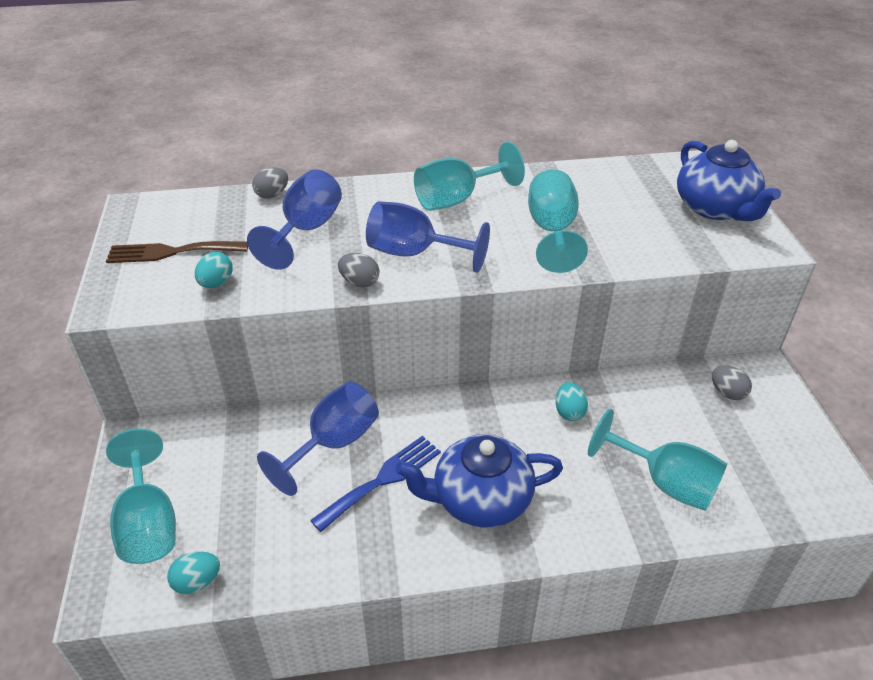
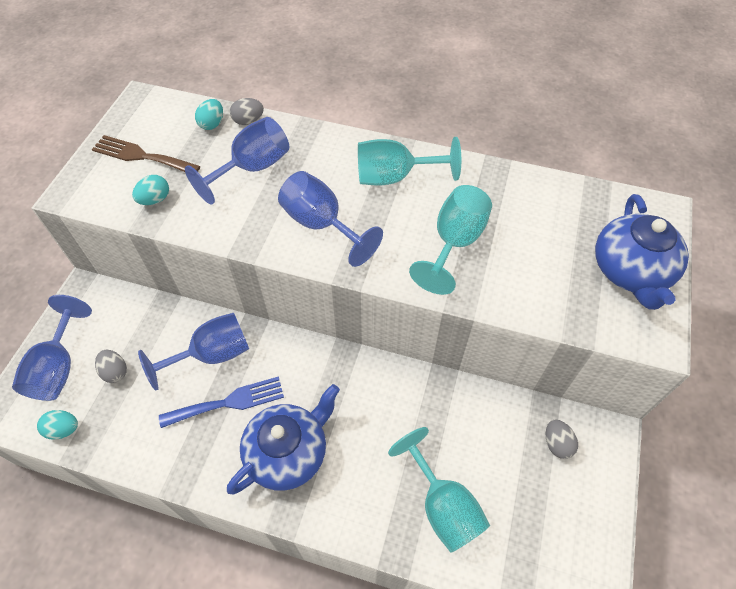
camera: 25 degrees right, 15 degrees up
(149, 523) = (58, 367): turquoise goblet -> blue goblet
(359, 282) = (259, 239): grey egg -> grey egg (115, 372)
(480, 499) = (288, 452): blue teapot -> blue teapot turned 120 degrees clockwise
(569, 412) = (406, 403): turquoise egg -> turquoise egg (212, 124)

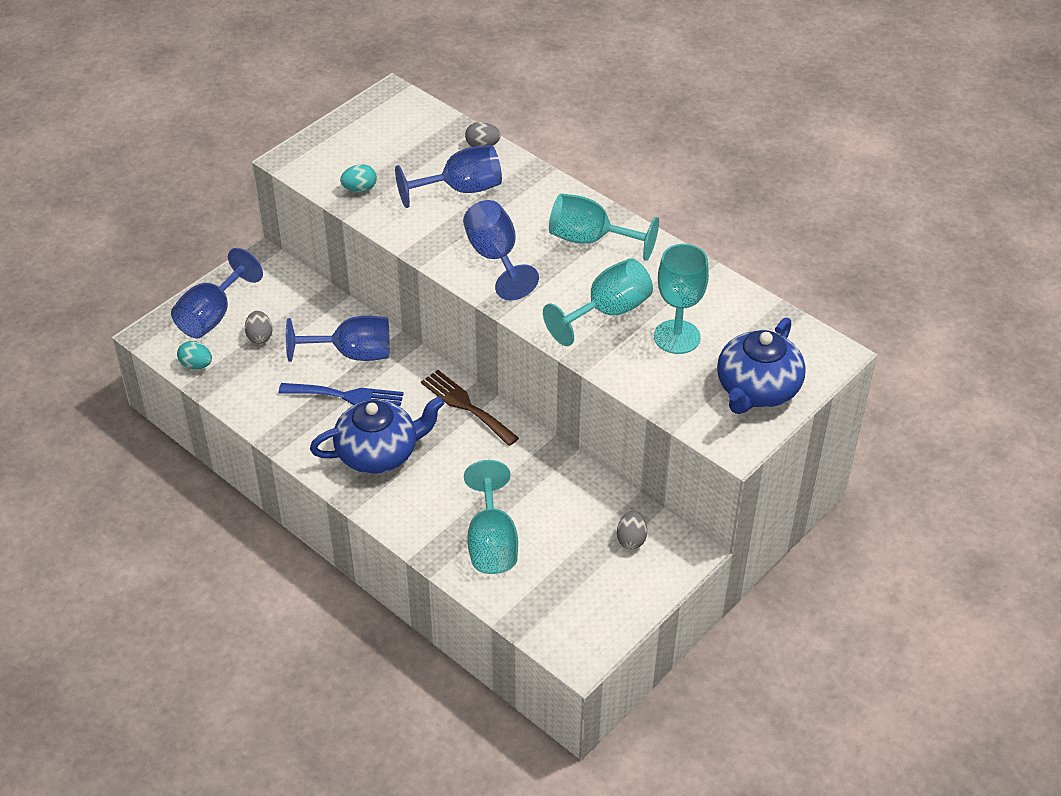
camera: 25 degrees right, 10 degrees down
(141, 156) = (366, 147): brown fork -> brown fork (466, 405)
(212, 124) = (446, 138): turquoise egg -> none
(529, 245) = (677, 337): none -> turquoise goblet

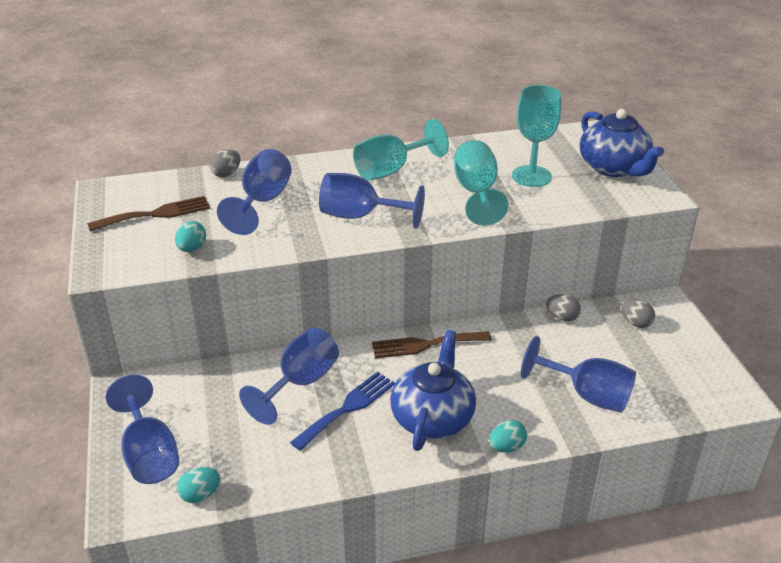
camera: 55 degrees left, 10 degrees down
(260, 336) = (214, 433): grey egg -> grey egg (562, 317)
(381, 514) = (506, 447): none -> turquoise egg
(386, 142) = (156, 214): none -> brown fork
(491, 542) = (587, 395): turquoise goblet -> blue goblet

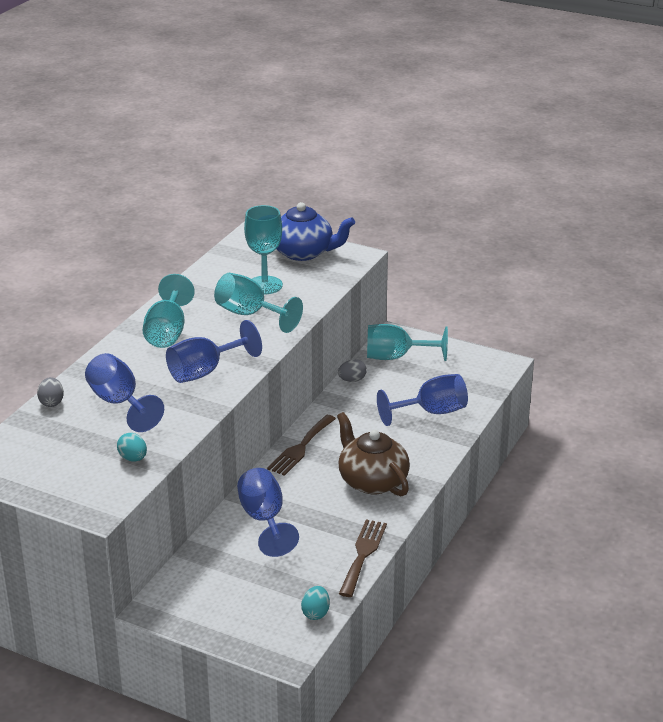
camera: 50 degrees left, 5 degrees down
(149, 454) = (245, 621): blue goblet -> none
(156, 214) = (57, 457): brown fork -> brown fork (363, 554)
(347, 408) = (317, 511): blue fork -> none
(433, 417) = (372, 481): blue teapot -> brown teapot
(506, 447) = (433, 466): turquoise egg -> none
(635, 323) = (396, 357): grey egg -> turquoise goblet

